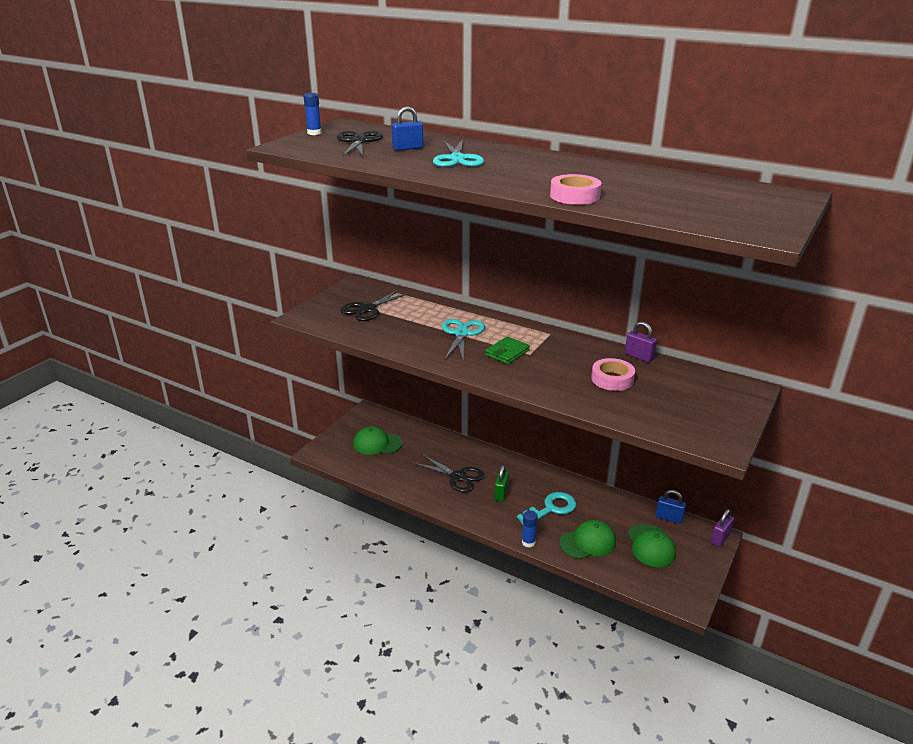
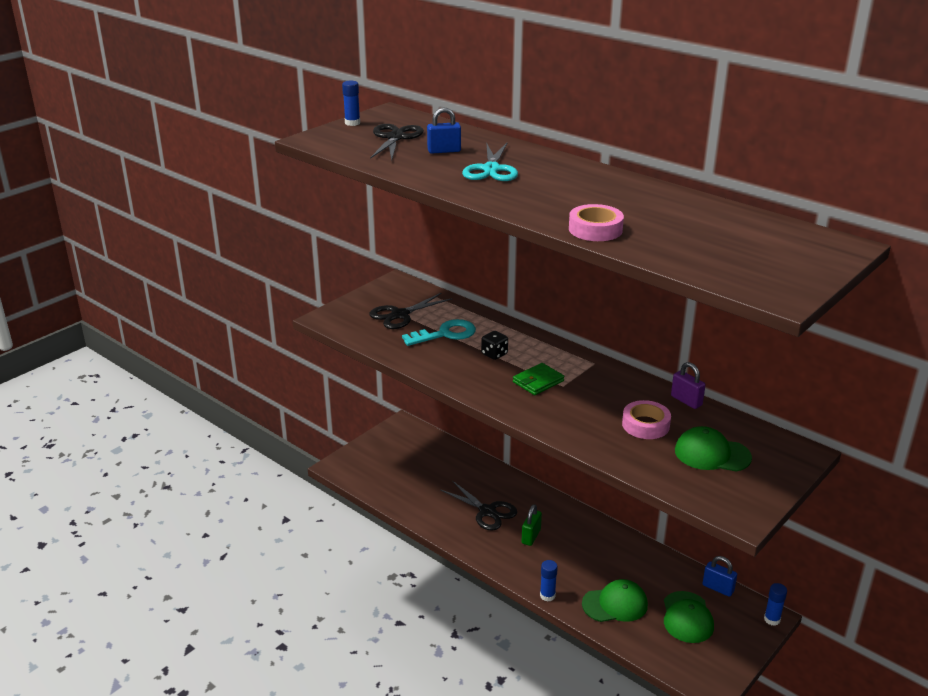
camera: 10 degrees right, 0 degrees up
(377, 444) = (405, 463): green cap -> green cap (712, 454)
(461, 334) = (494, 354): turquoise scissors -> black dice
(551, 508) = (583, 560): turquoise key -> turquoise key (445, 334)
(720, 538) = (772, 619): purple padlock -> blue glue stick

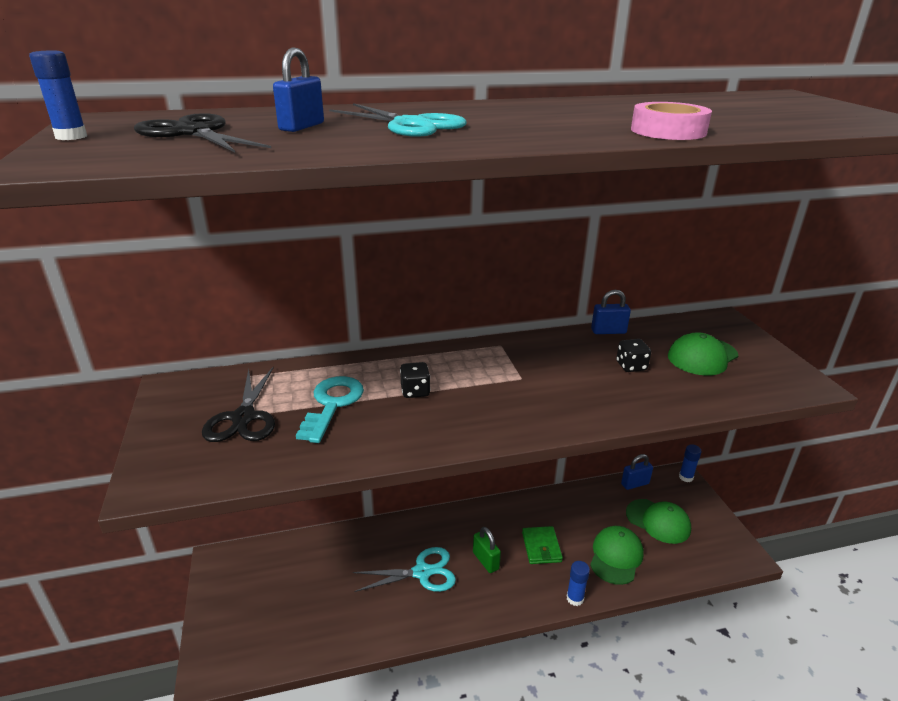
camera: 55 degrees left, 0 degrees up
(487, 511) = (422, 572): black scissors -> turquoise scissors
(538, 381) = (498, 389): green wallet -> green wallet (541, 547)
(645, 425) = (631, 366): pink tape -> black dice
(686, 401) = (608, 331): purple padlock -> blue padlock

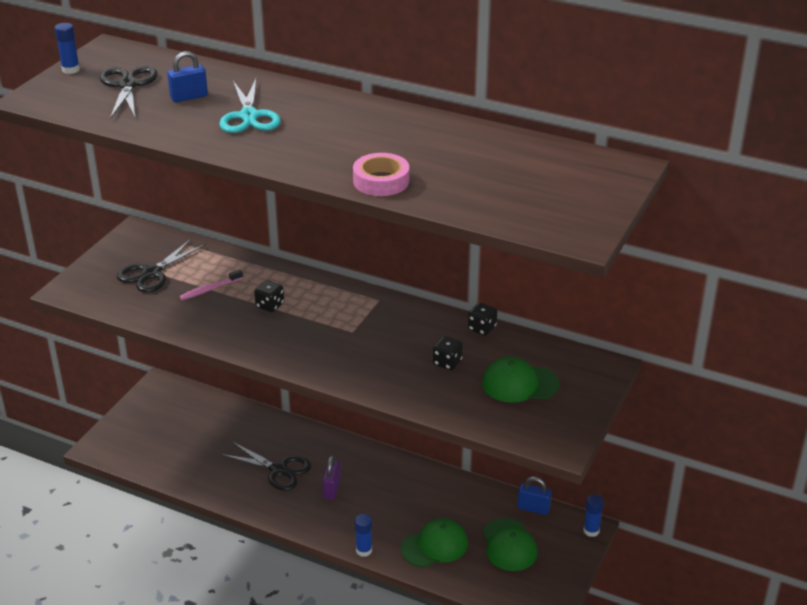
camera: 40 degrees right, 5 degrees up
(332, 404) = (210, 289): turquoise key -> pink toothbrush
(422, 572) = (278, 470): turquoise scissors -> black scissors
(485, 561) = (332, 489): green padlock -> purple padlock
(541, 547) = (385, 505): green wallet -> none
(608, 331) = (482, 328): blue padlock -> black dice

